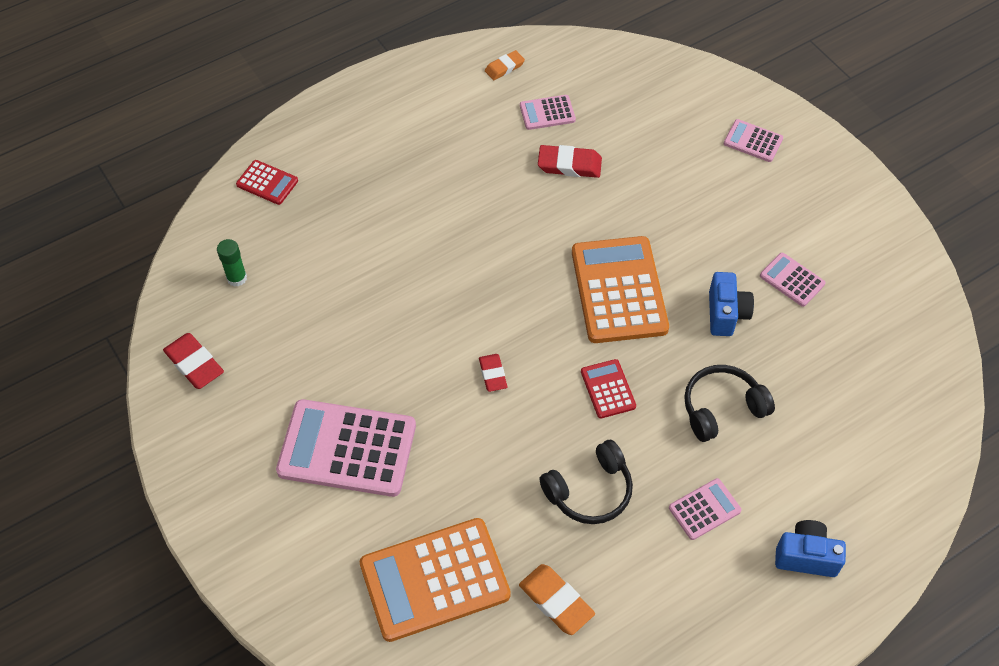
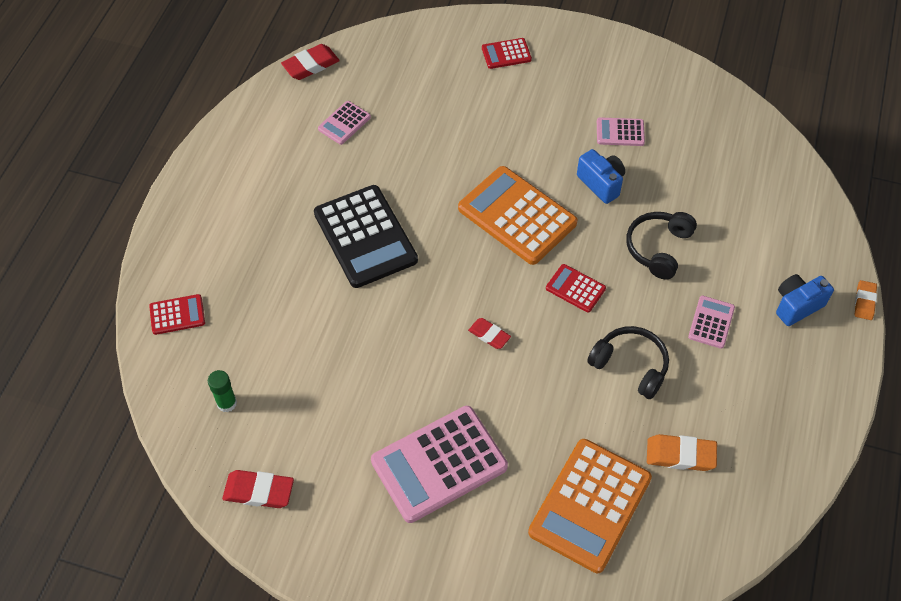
camera: 40 degrees left, 0 degrees up
(471, 220) = (365, 237): none -> black calculator
(504, 67) = (279, 109): orange eraser -> orange eraser (864, 302)
(569, 165) = (397, 150): red eraser -> red eraser (311, 65)
(590, 491) = (630, 365): black headphones -> black headphones turned 75 degrees counterclockwise
(753, 141) = (506, 54): pink calculator -> red calculator

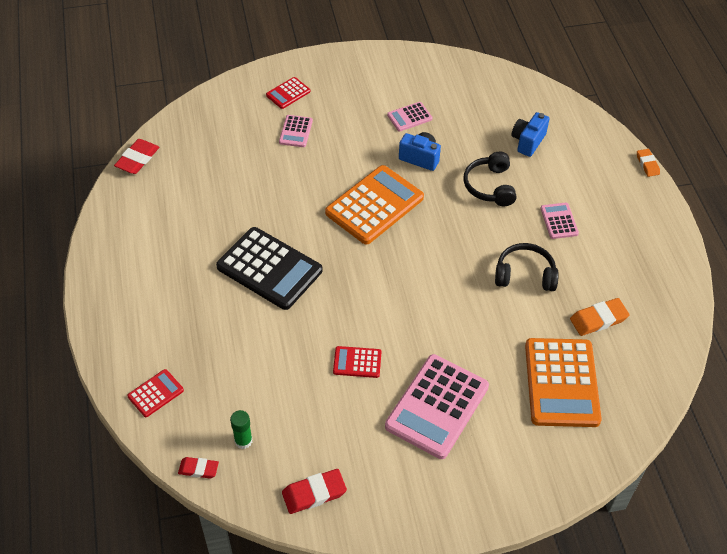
camera: 30 degrees left, 5 degrees down
(344, 123) = (195, 192): pink calculator -> pink calculator (295, 131)
(489, 335) = (411, 298): red eraser -> red eraser (198, 469)
(517, 216) = (374, 205): orange calculator -> orange calculator turned 120 degrees clockwise
(575, 288) = (451, 238): red calculator -> red calculator (357, 362)
(797, 306) = (607, 185): blue camera -> blue camera (528, 142)

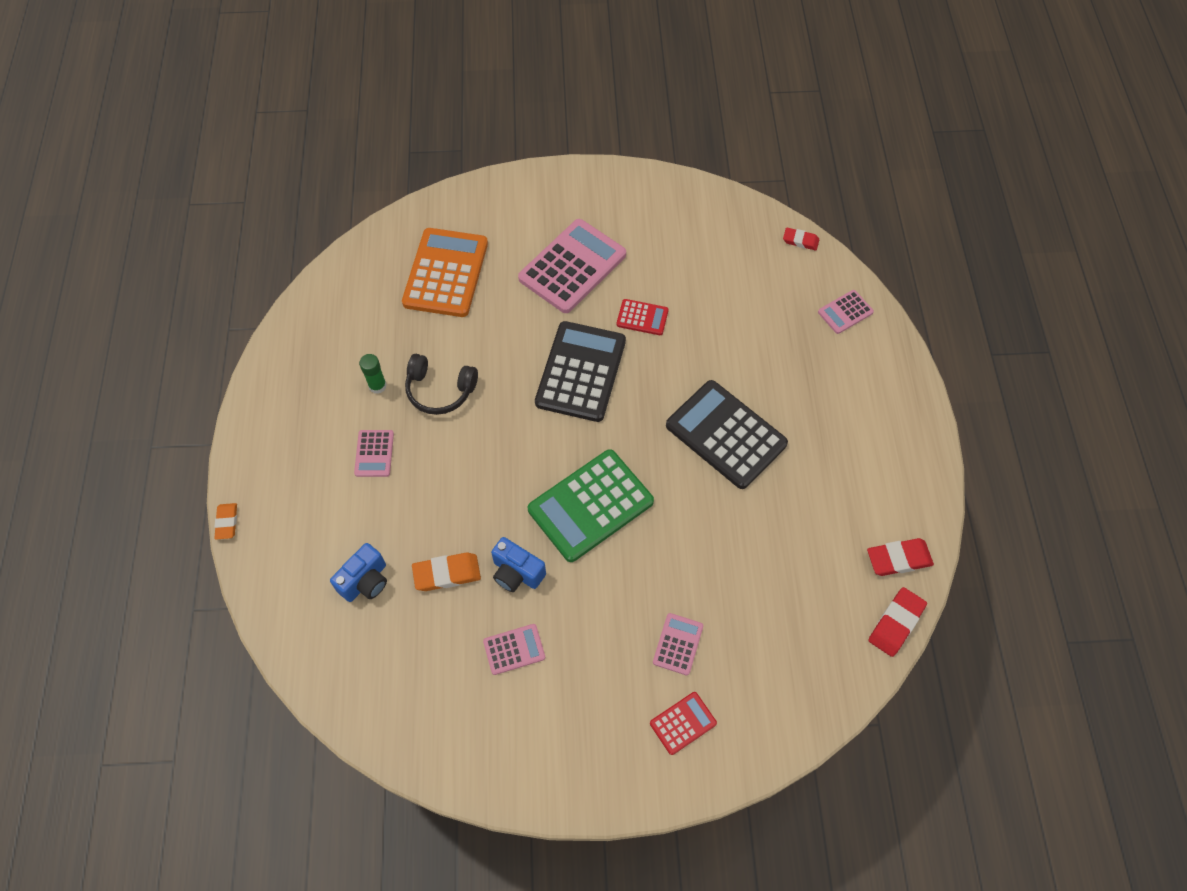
camera: 170 degrees left, 10 degrees up
(155, 393) = (845, 312): red calculator -> pink calculator
(243, 441) = (759, 259): green glue stick -> green glue stick (377, 386)
(314, 493) = (698, 210): red eraser -> red eraser (898, 559)
(374, 205) = (590, 505): orange calculator -> green calculator
(405, 305) = (581, 372): none -> black calculator
(490, 186) = (440, 515): black headphones -> none
(598, 319) = (382, 330): orange eraser -> orange eraser (447, 573)

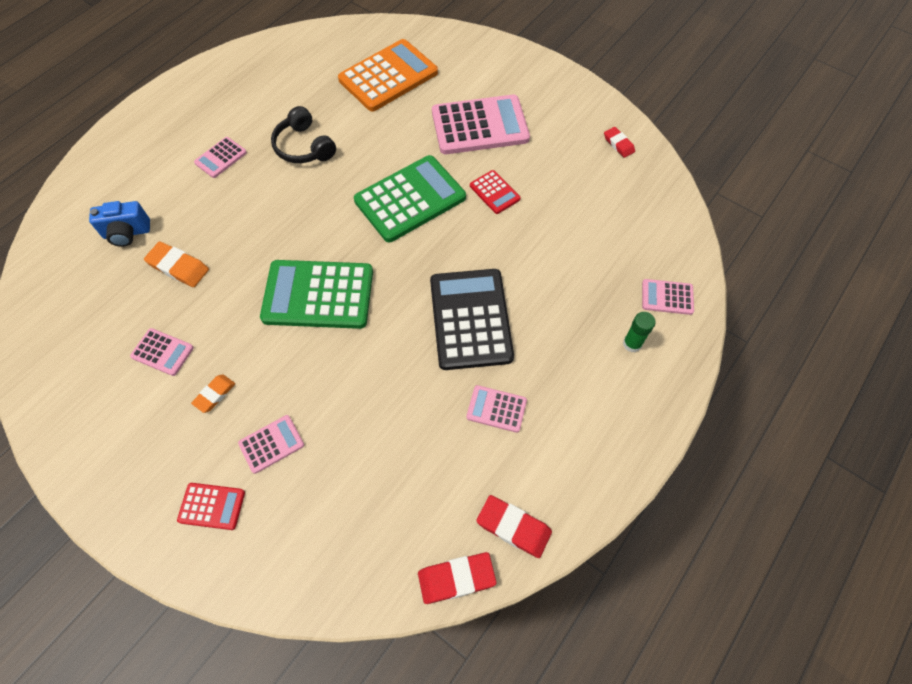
camera: 40 degrees right, 0 degrees up
(227, 522) = (95, 138): orange eraser -> orange eraser (214, 394)
(377, 386) = (269, 118): green glue stick -> green glue stick (632, 344)
(517, 573) = (221, 302): blue camera -> none
(581, 372) = (410, 199): black calculator -> green calculator
(800, 241) = (682, 219): red eraser -> red eraser (618, 144)
(809, 487) = (496, 409): none -> pink calculator

